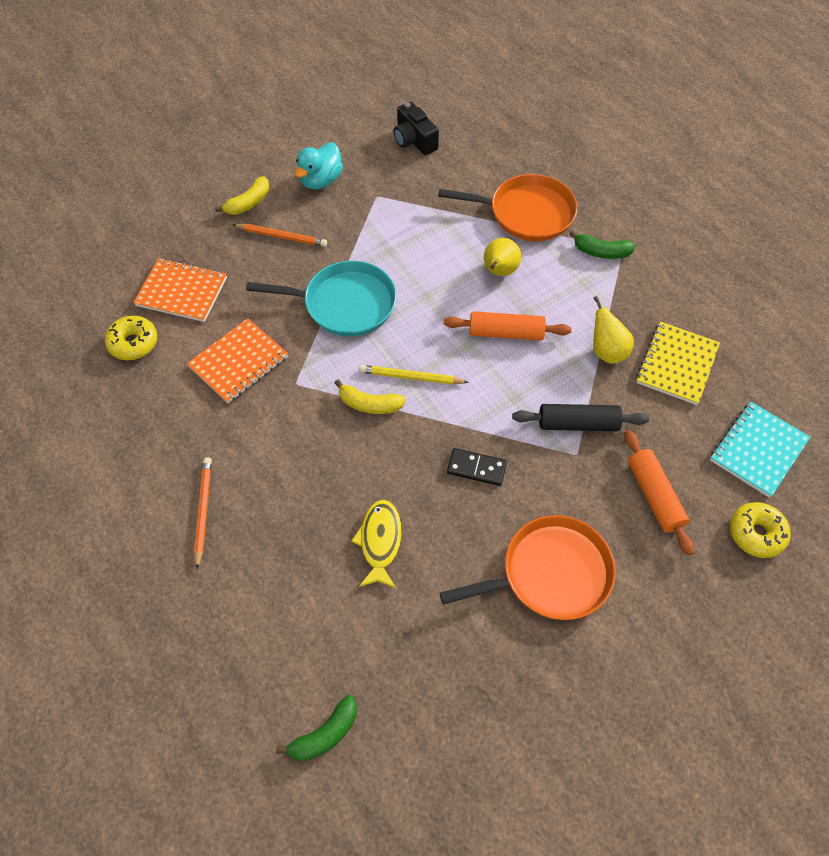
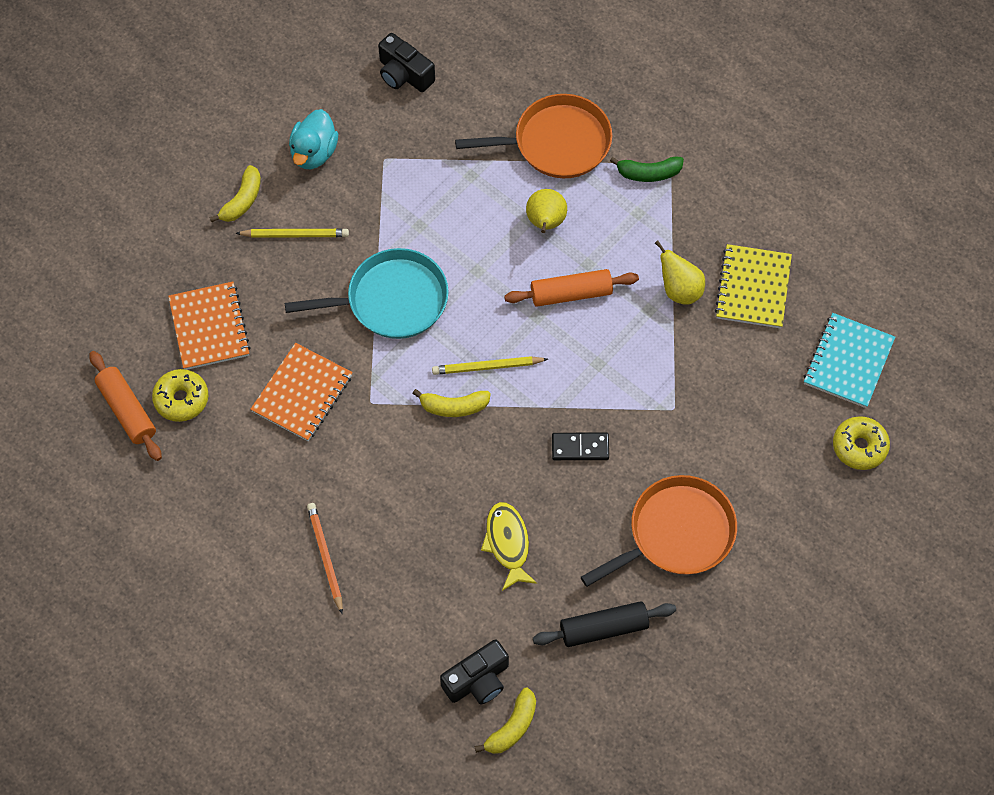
camera: 15 degrees left, 5 degrees up
(182, 291) = (209, 327): orange notebook -> orange notebook turned 75 degrees clockwise
(281, 236) = (295, 235): orange pencil -> yellow pencil
(306, 673) = (477, 680): none -> black camera
(325, 734) = (512, 727): green banana -> yellow banana
(578, 424) = (668, 376): black rolling pin -> black rolling pin (604, 628)
(654, 496) = (758, 433): orange rolling pin -> orange rolling pin (127, 410)

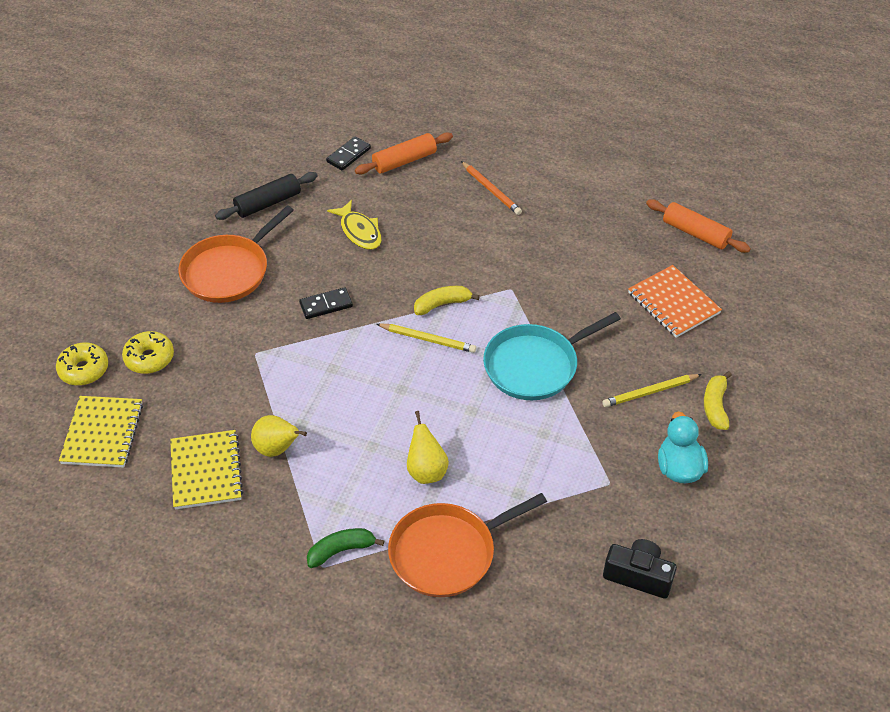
camera: 160 degrees right, 15 degrees down
(181, 399) = (660, 251): yellow donut -> yellow donut (149, 358)
(302, 393) = (569, 280): orange notebook -> none
(477, 680) = (348, 155): black camera -> black domino
(487, 367) = (427, 339): yellow pencil -> yellow pencil turned 45 degrees clockwise
(512, 727) = (314, 139): yellow banana -> none
(571, 293) = (377, 416): orange rolling pin -> orange rolling pin (404, 161)
(848, 362) = (103, 433): turquoise notebook -> yellow notebook

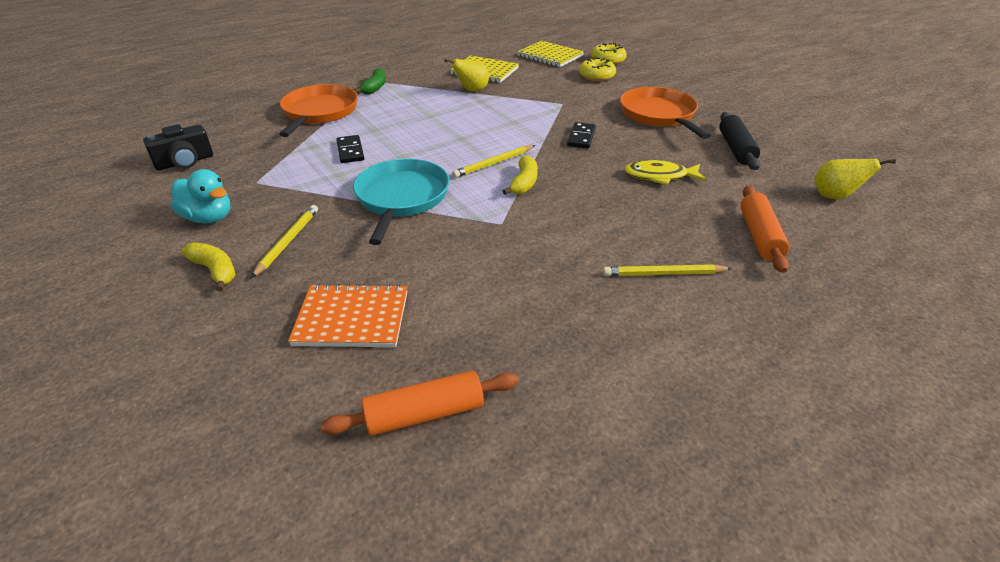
camera: 125 degrees right, 10 degrees down
(348, 155) = (790, 207): black domino -> black domino (350, 151)
(426, 471) = (382, 125): yellow pear -> yellow pear (834, 196)
(491, 190) = (664, 273): orange pencil -> yellow pencil

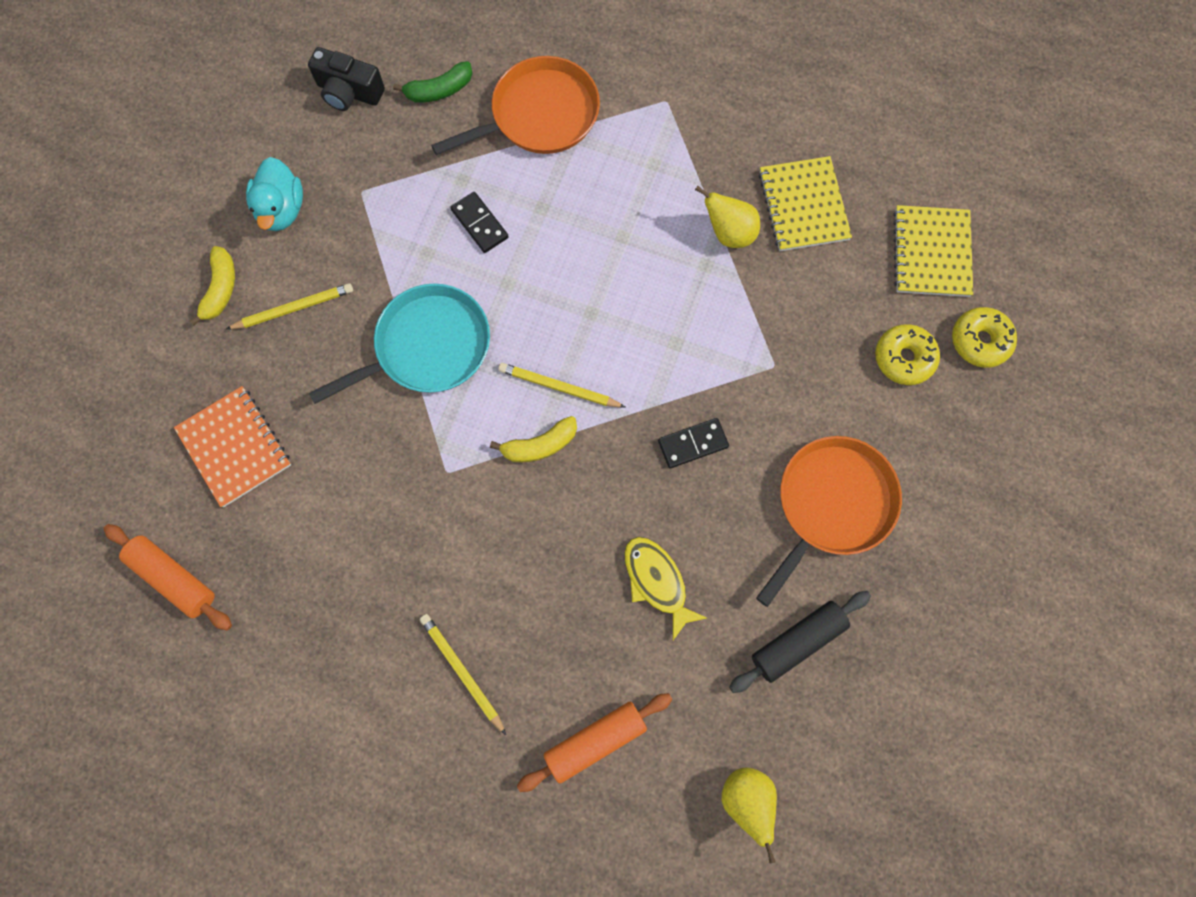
camera: 55 degrees right, 35 degrees up
(350, 151) = (480, 224): black domino -> black domino turned 75 degrees counterclockwise
(375, 88) = (648, 117): green banana -> green banana (439, 90)

